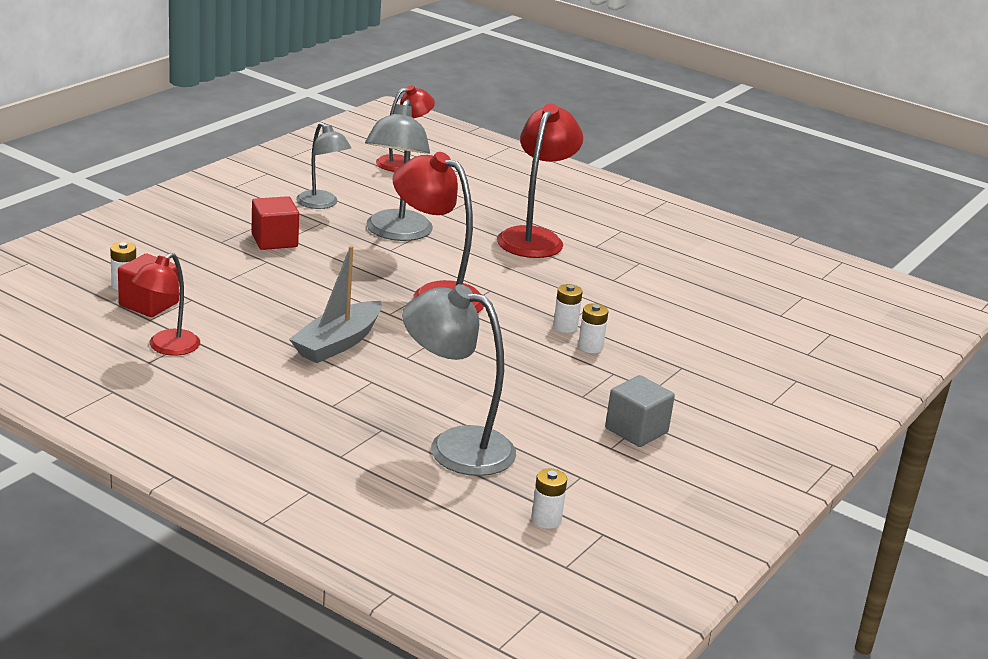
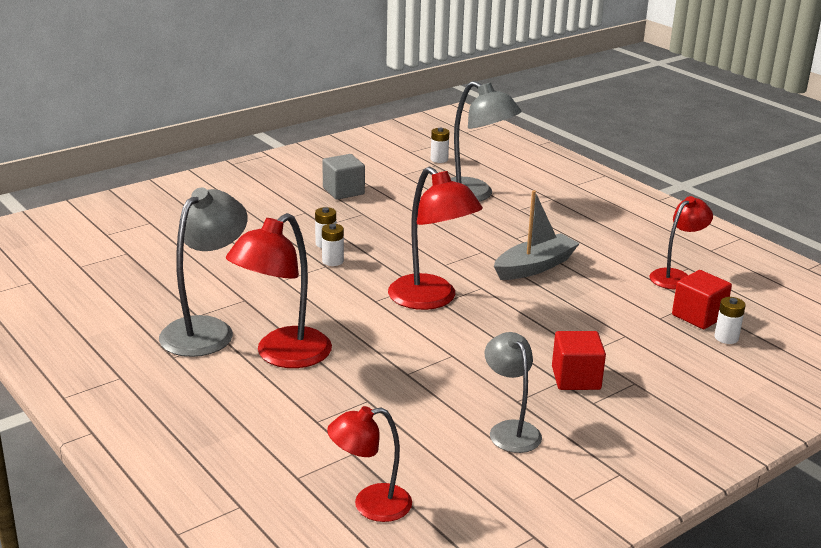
camera: 160 degrees left, 0 degrees up
(396, 233) = (437, 376): grey lamp -> grey lamp (206, 330)

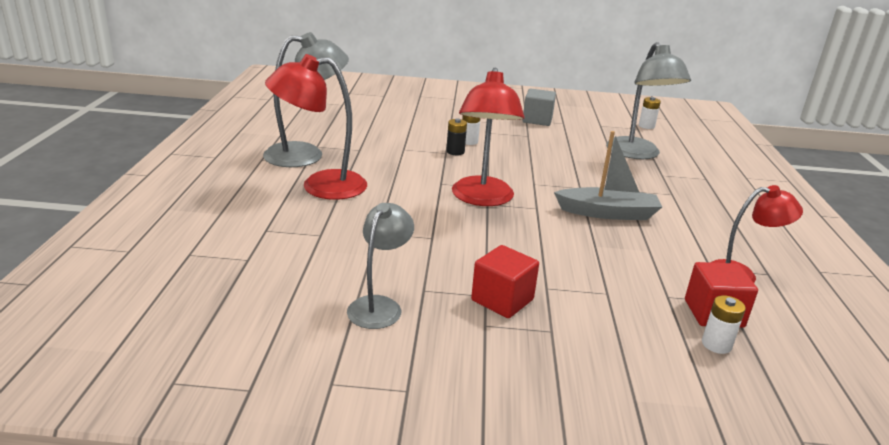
camera: 40 degrees right, 0 degrees up
(332, 261) = (455, 152): white battery -> black battery
(370, 505) = (193, 295): red lamp -> none

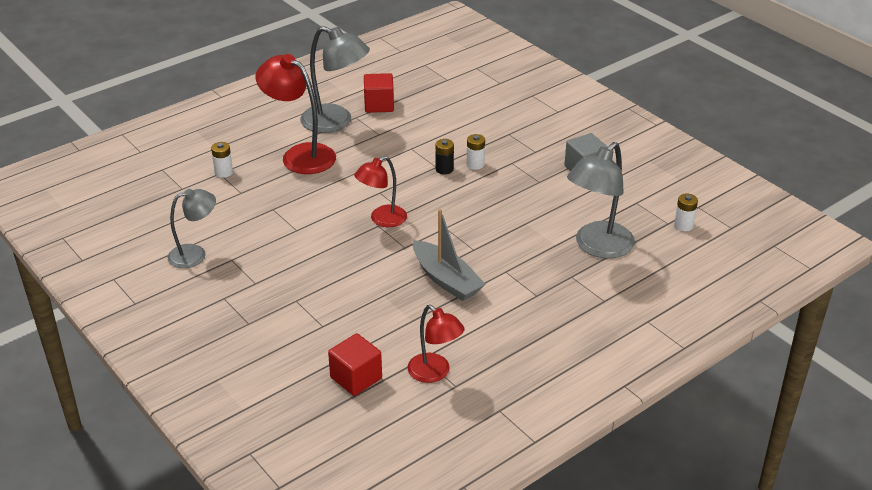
camera: 50 degrees right, 10 degrees up
(482, 199) = (382, 219): red lamp -> red lamp, size x0.63
(502, 300) = (258, 291): red cube -> red cube (379, 105)
(716, 344) = (316, 391): white battery -> white battery (223, 172)

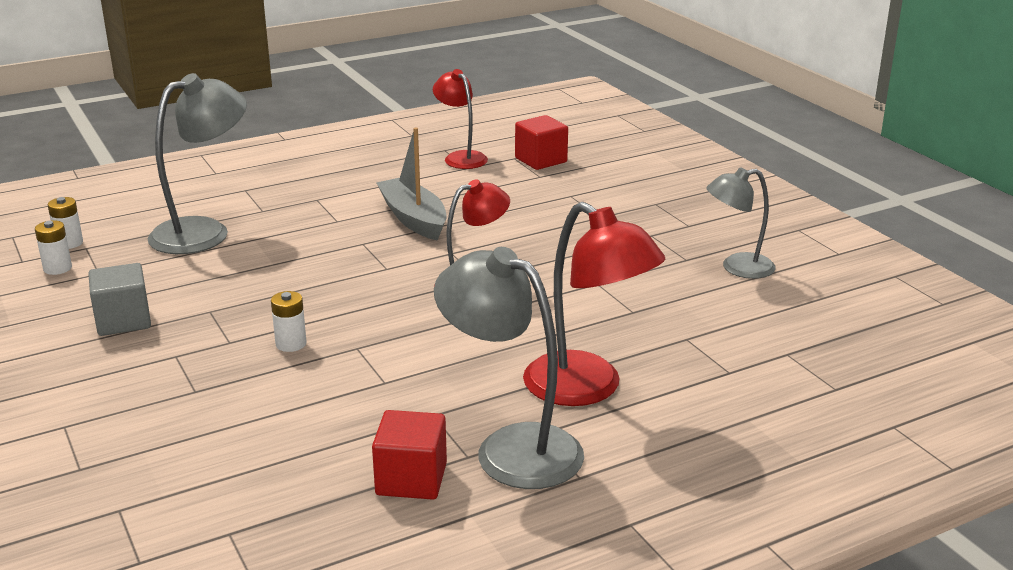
camera: 170 degrees left, 10 degrees down
(223, 172) = (722, 372): white battery -> white battery (57, 268)
(444, 169) = (346, 341): black battery -> none

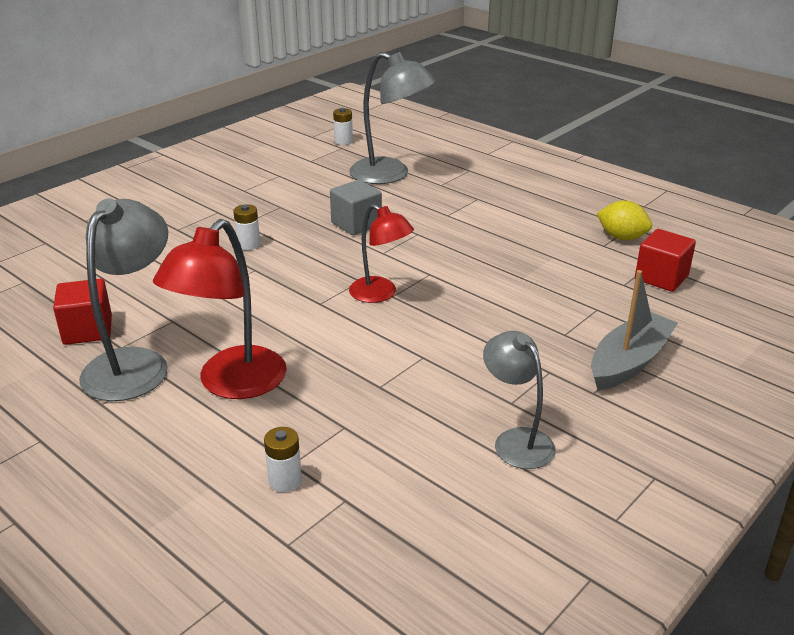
camera: 70 degrees right, 5 degrees up
(57, 268) = (308, 148): white battery -> white battery (285, 480)
(123, 321) = (253, 185): grey cube -> grey cube (356, 224)
(413, 219) = (477, 244): grey boat -> grey boat (629, 362)
(461, 157) = (621, 237): red lamp -> yellow lemon

